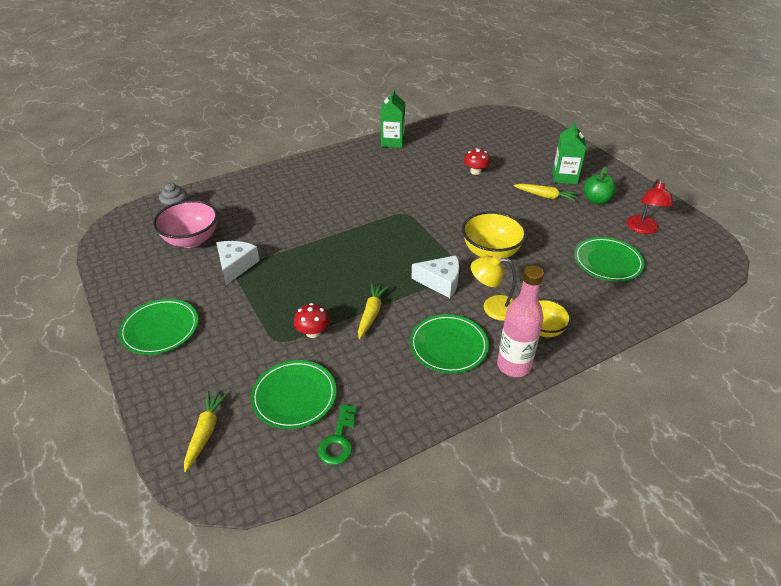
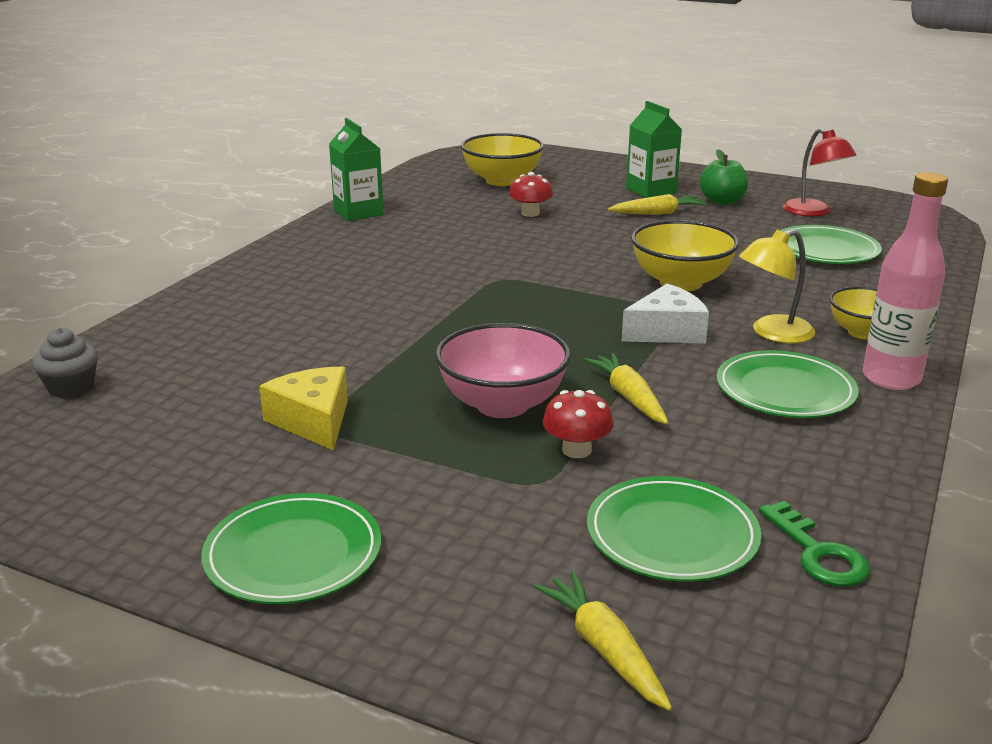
camera: 35 degrees left, 15 degrees down
(191, 240) = (171, 418): pink bowl -> pink bowl (502, 405)
(236, 265) = (313, 421): white cheese -> yellow cheese
(490, 141) = (502, 181): none -> yellow bowl

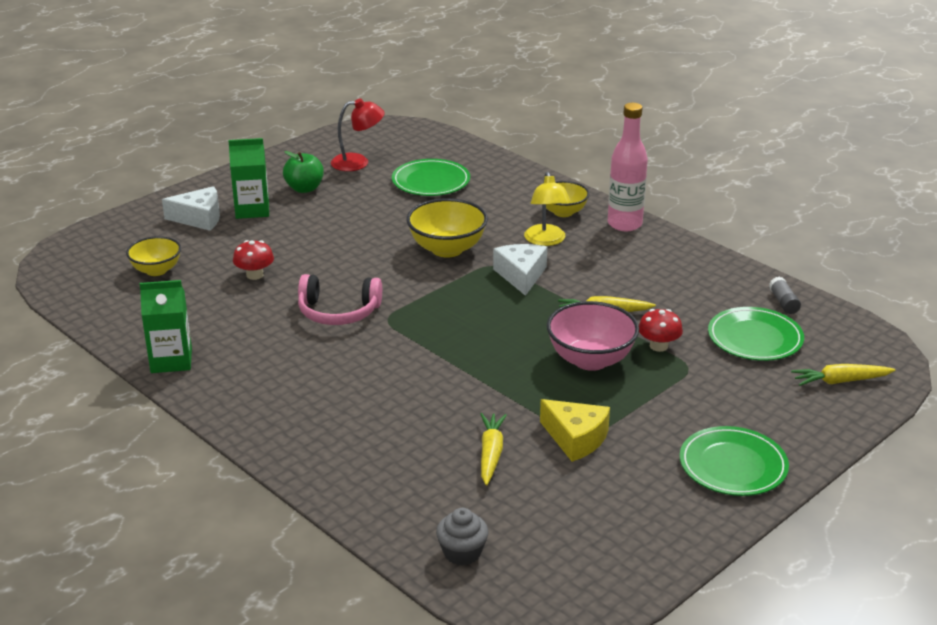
camera: 70 degrees left, 5 degrees up
(313, 421) = (576, 438): yellow cheese -> yellow cheese turned 135 degrees counterclockwise
(494, 256) = (338, 312): none -> pink headphones
(502, 181) = (156, 270): yellow bowl -> yellow bowl, size x0.65
(610, 177) = (199, 218): none -> white cheese
(657, 213) = (306, 221): yellow carrot -> yellow carrot (491, 454)
(785, 390) = (621, 260): green plate -> none
(817, 553) = (783, 302): green key -> grey glue stick

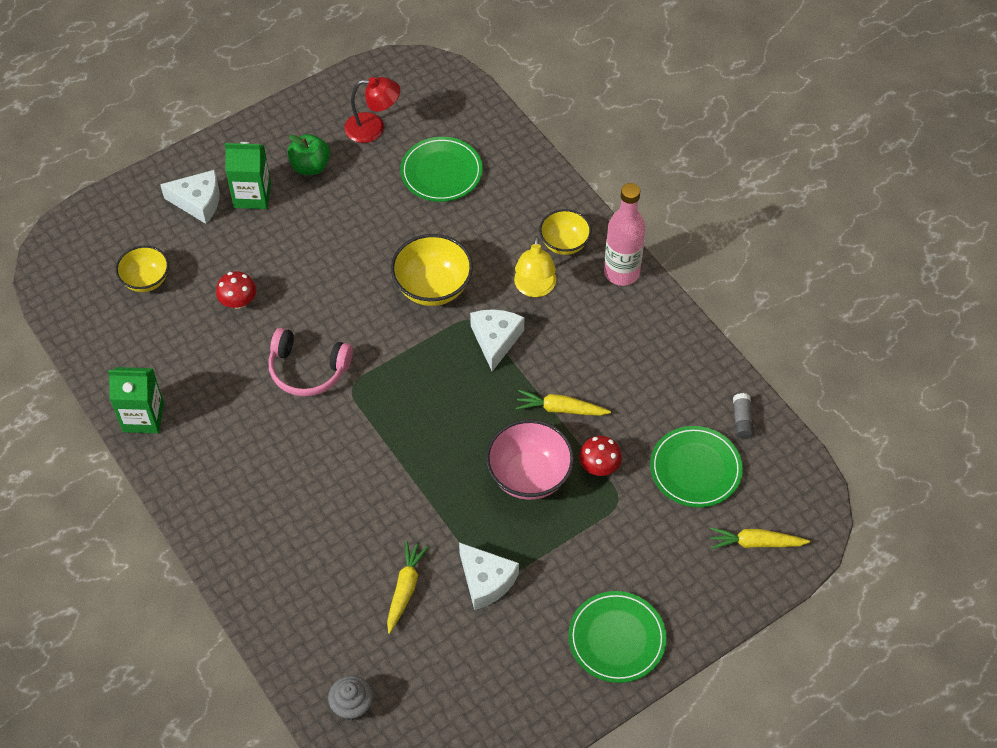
camera: 10 degrees right, 25 degrees up
(576, 438) = (486, 581): yellow cheese -> white cheese

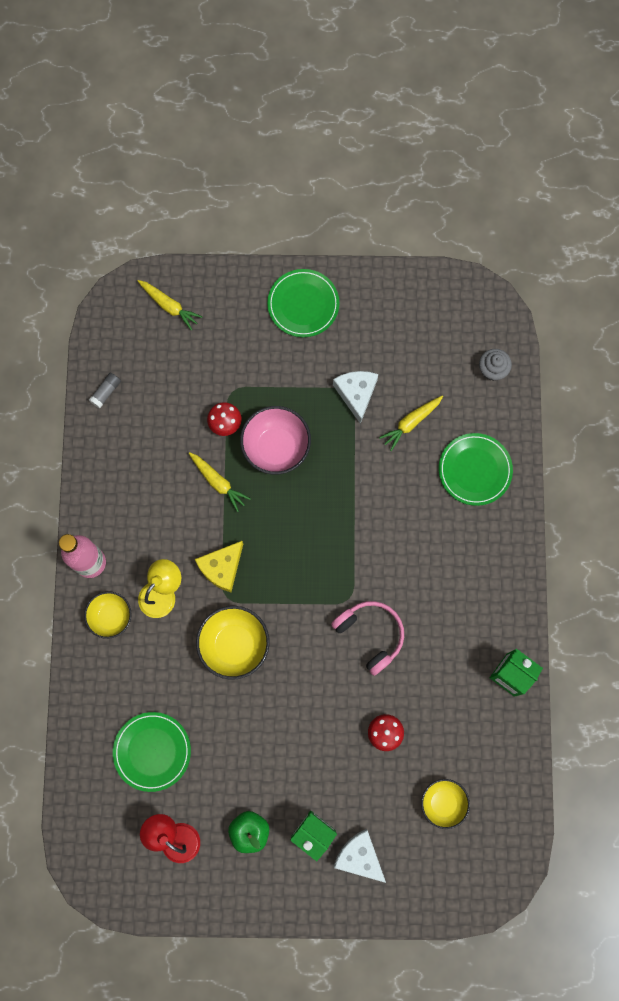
camera: 145 degrees left, 20 degrees up
(496, 340) = (222, 568): white cheese -> yellow cheese
(695, 469) = (165, 379): green plate -> green plate (474, 470)

